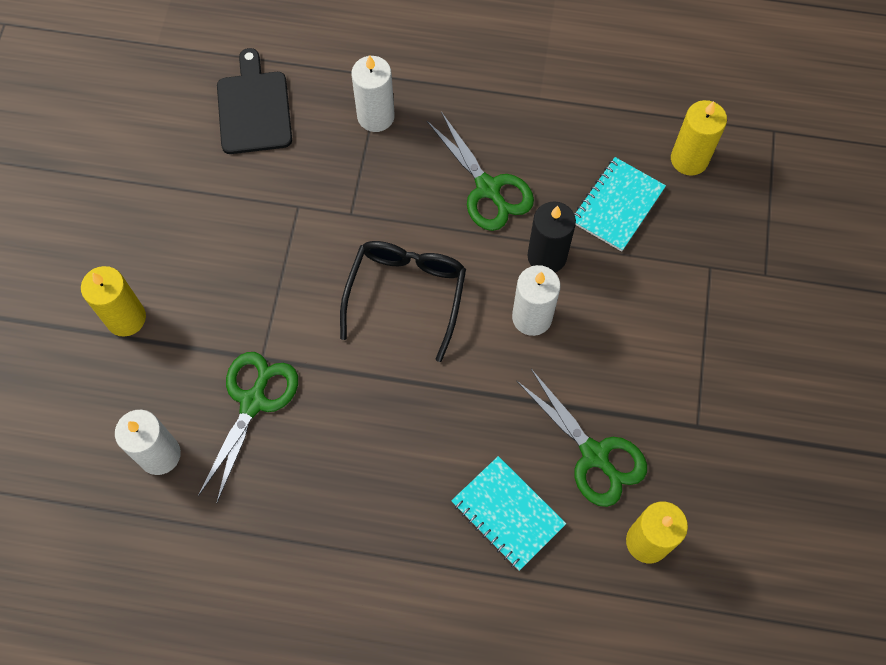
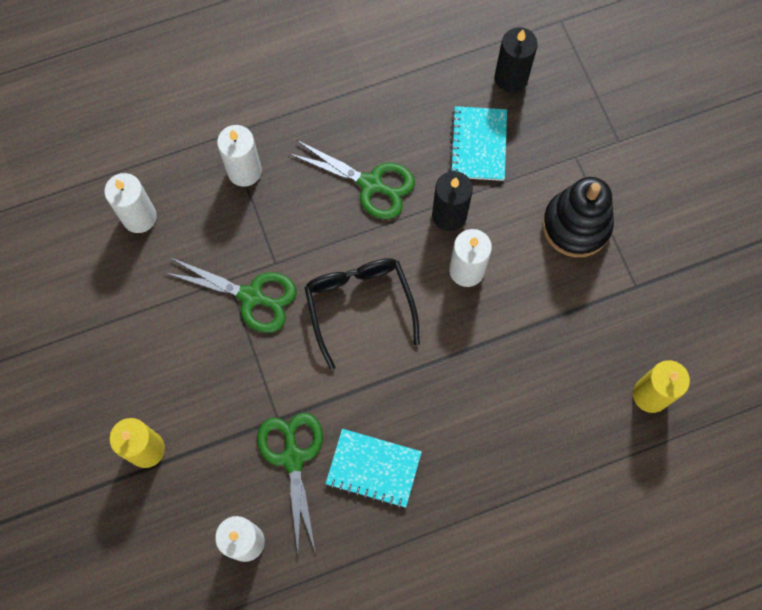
camera: 30 degrees left, 5 degrees up
(254, 108) = (139, 217): black cutting board -> white candle
(508, 513) = (539, 432): turquoise notebook -> turquoise notebook (373, 468)
(594, 455) = (575, 351): green scissors -> green scissors (251, 296)
(670, 333) = (576, 225): none -> black stacking toy
(689, 159) = (511, 78): yellow candle -> black candle

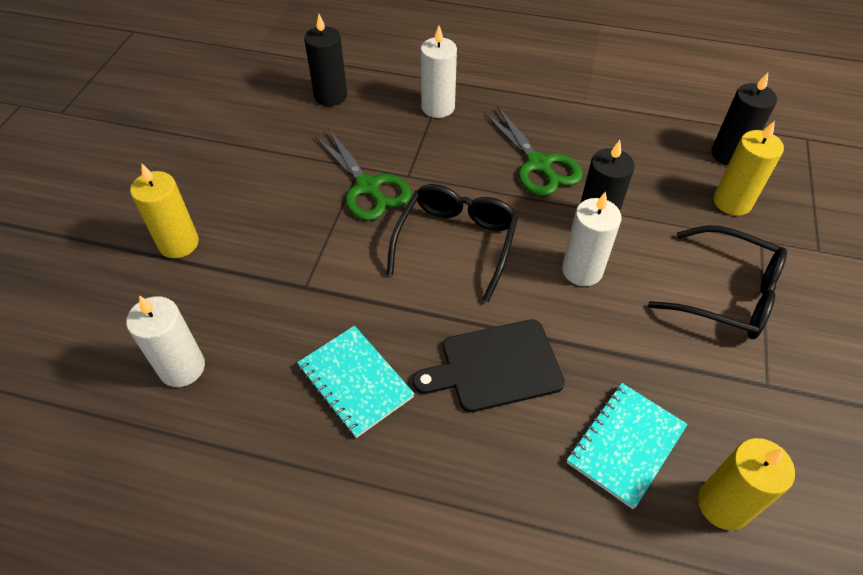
camera: 35 degrees right, 20 degrees down
(139, 217) = (330, 96): white candle -> black candle
(293, 458) = (290, 325): green scissors -> none
(458, 392) = (495, 366): none -> black cutting board
(478, 145) = (663, 185): turquoise notebook -> turquoise notebook (625, 445)
(537, 130) = (732, 202): none -> yellow candle
(576, 225) = (727, 294): black stacking toy -> black glasses

